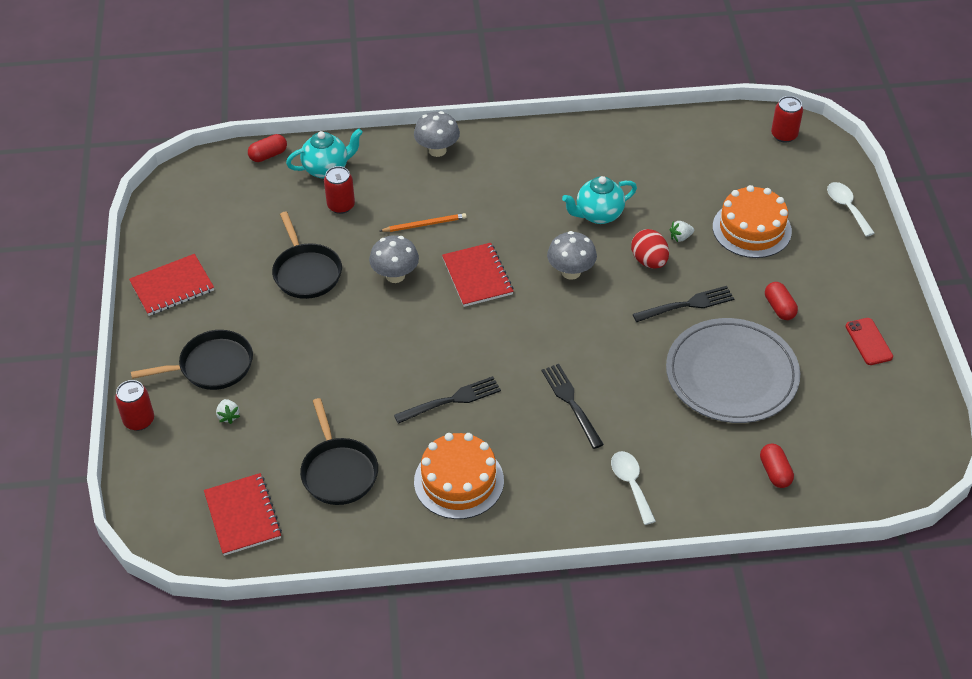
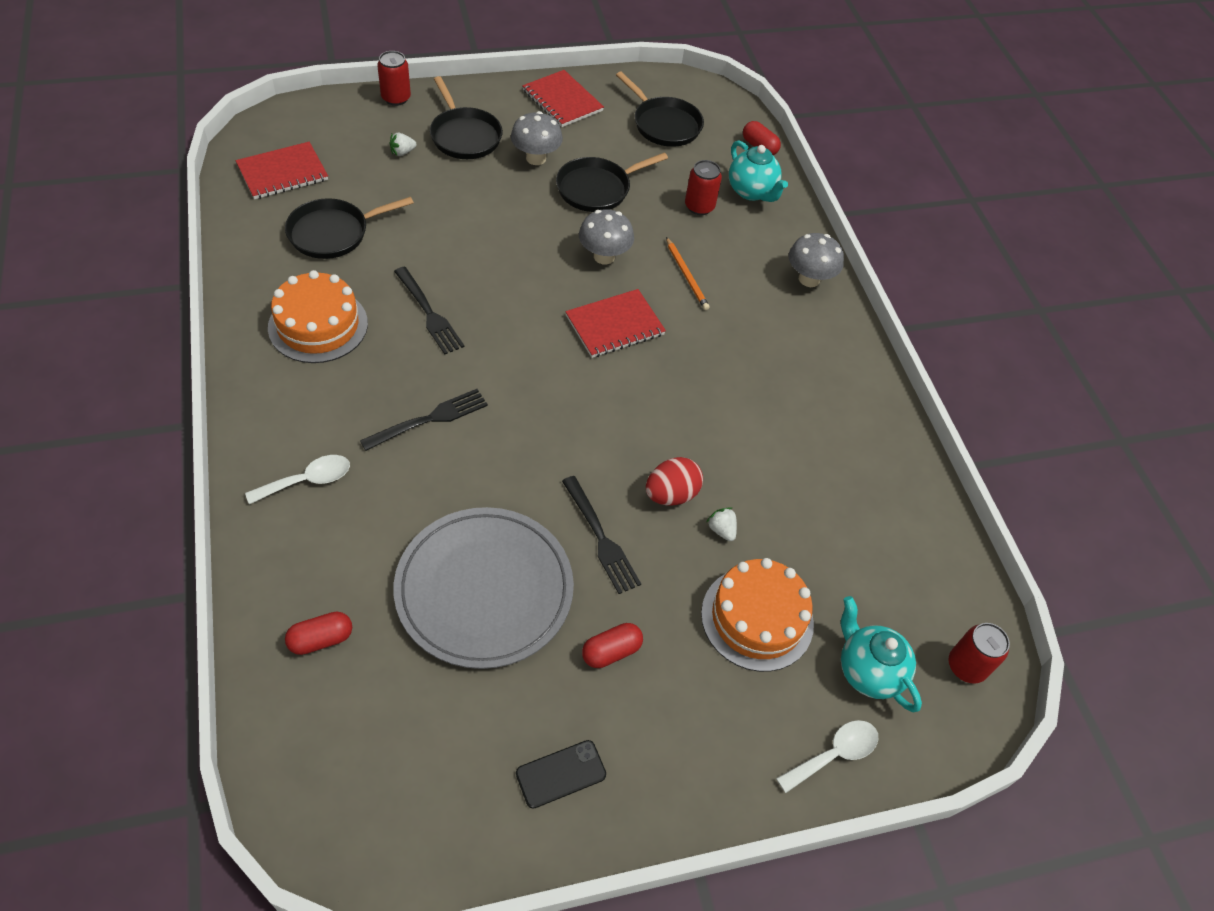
camera: 75 degrees right, 5 degrees up
(224, 215) = (664, 124): none -> black pan
(571, 272) = (637, 413): grey mushroom -> grey mushroom (536, 158)
(598, 215) = (741, 438): turquoise teapot -> turquoise teapot (868, 671)
(868, 341) = (561, 774): red phone -> black phone

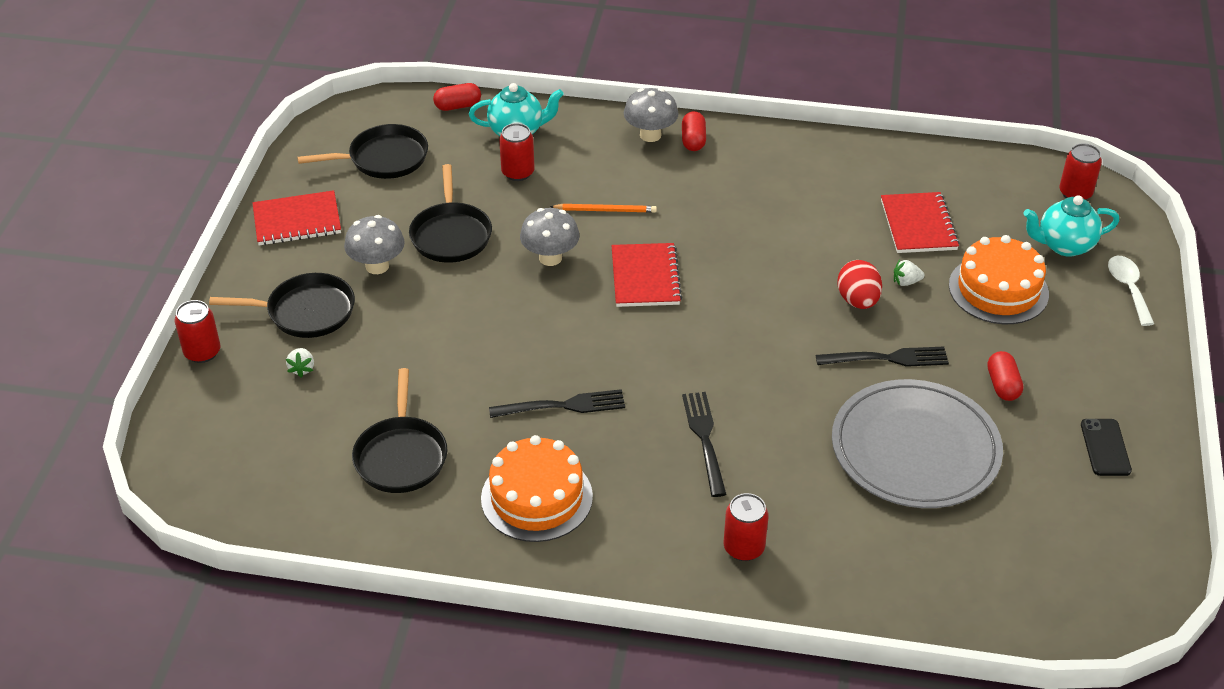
camera: 60 degrees left, 10 degrees down
(283, 173) = (273, 479): red notebook -> red notebook (918, 225)
(307, 480) = (744, 548): white spoon -> red can
(321, 639) = (931, 574): red capsule -> red capsule (693, 140)

